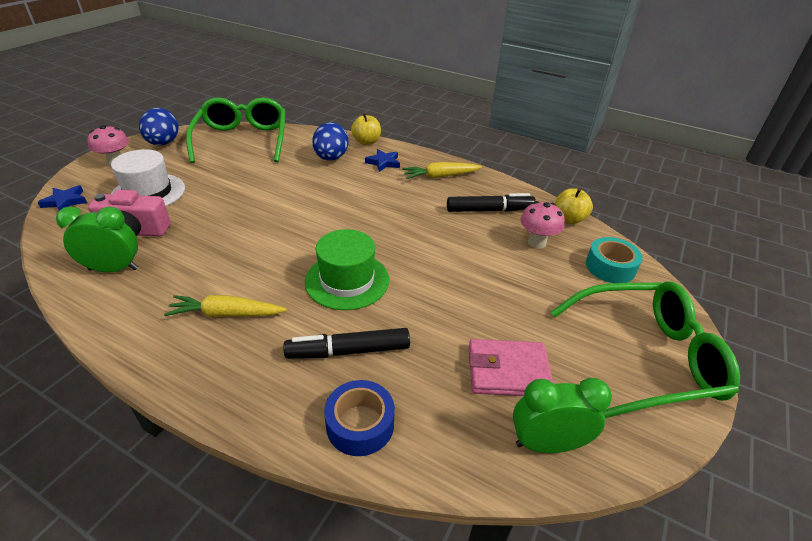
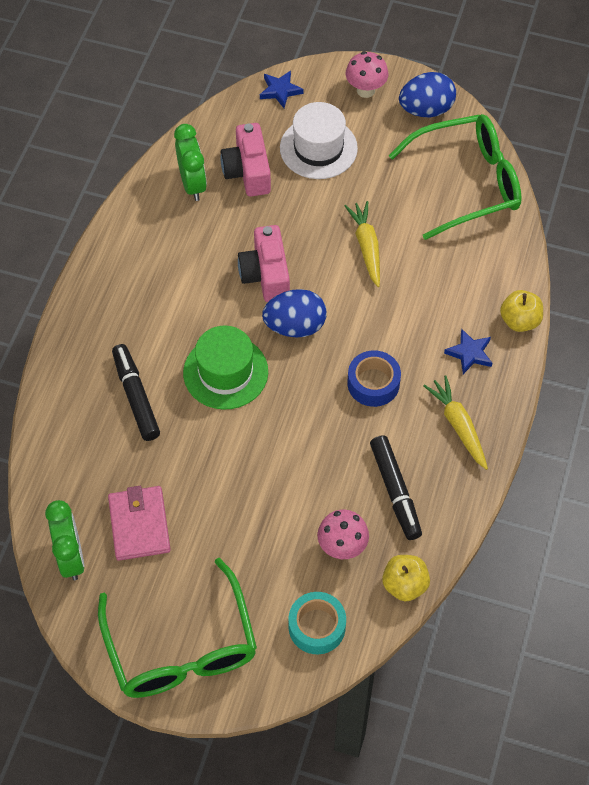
camera: 80 degrees right, 20 degrees up
(226, 314) = (158, 292): yellow carrot -> yellow carrot (366, 247)
(255, 240) = (266, 274): none -> pink camera
(331, 158) = (458, 292): blue egg -> blue egg (295, 326)
(360, 424) = (65, 423): blue tape -> blue tape (373, 383)

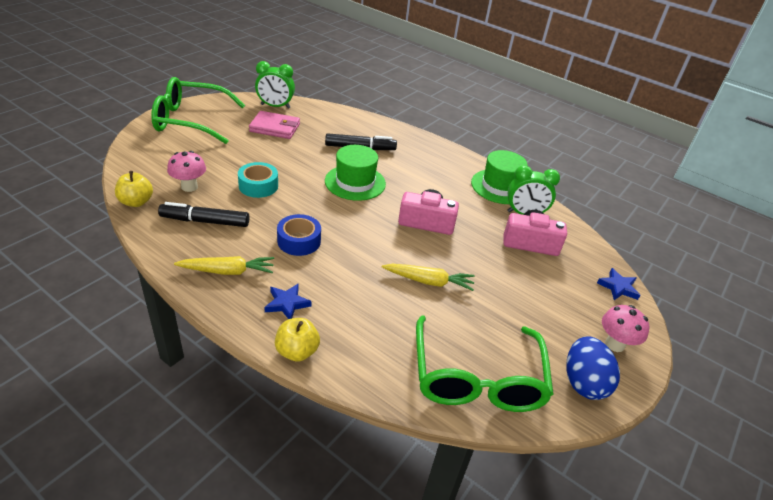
camera: 105 degrees right, 20 degrees down
(145, 217) = (500, 186): none -> green hat
(295, 326) = (373, 221): blue egg -> none
(317, 627) = (150, 162): turquoise tape -> turquoise tape (258, 186)
(318, 148) = (546, 289): white hat -> none

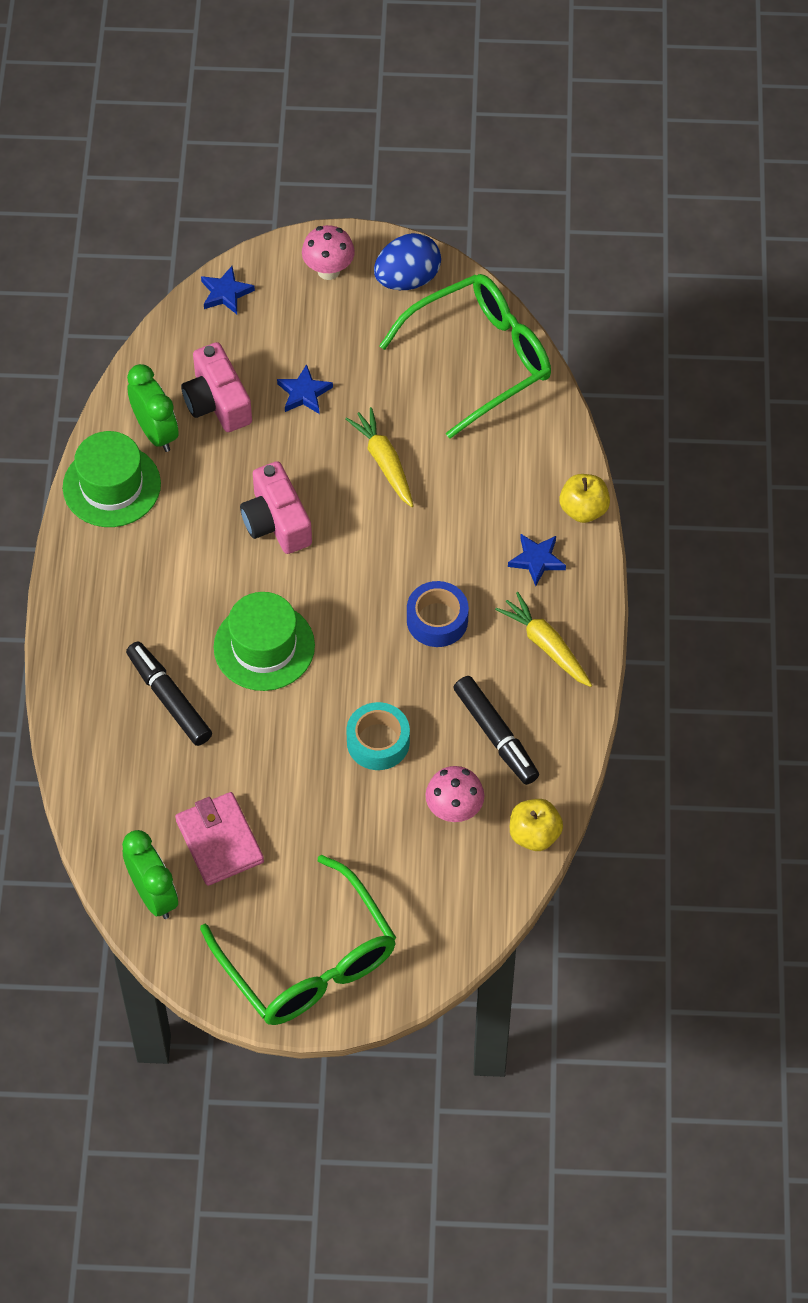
camera: 120 degrees left, 20 degrees up
(511, 278) = (304, 393): none -> blue star

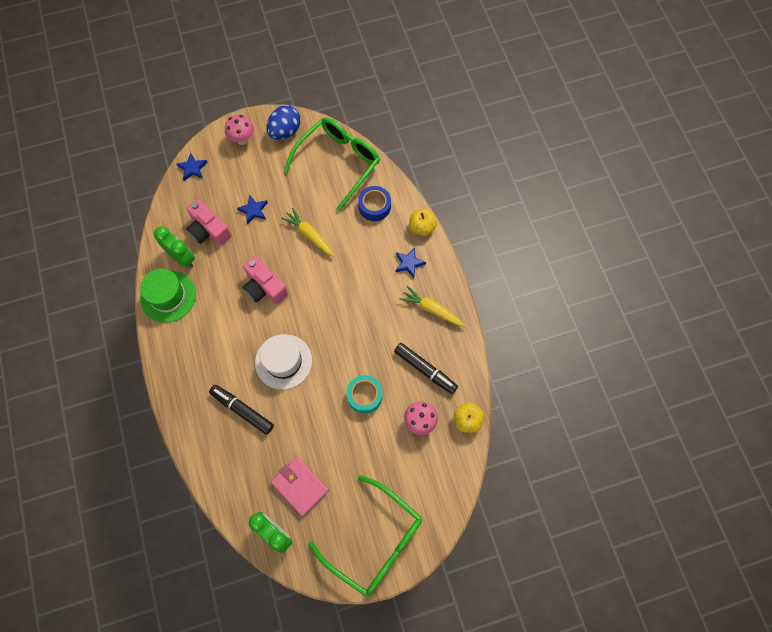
camera: 20 degrees left, 10 degrees up
(264, 646) = (283, 361): green hat -> white hat
(437, 620) = (370, 314): blue tape -> blue tape (374, 206)

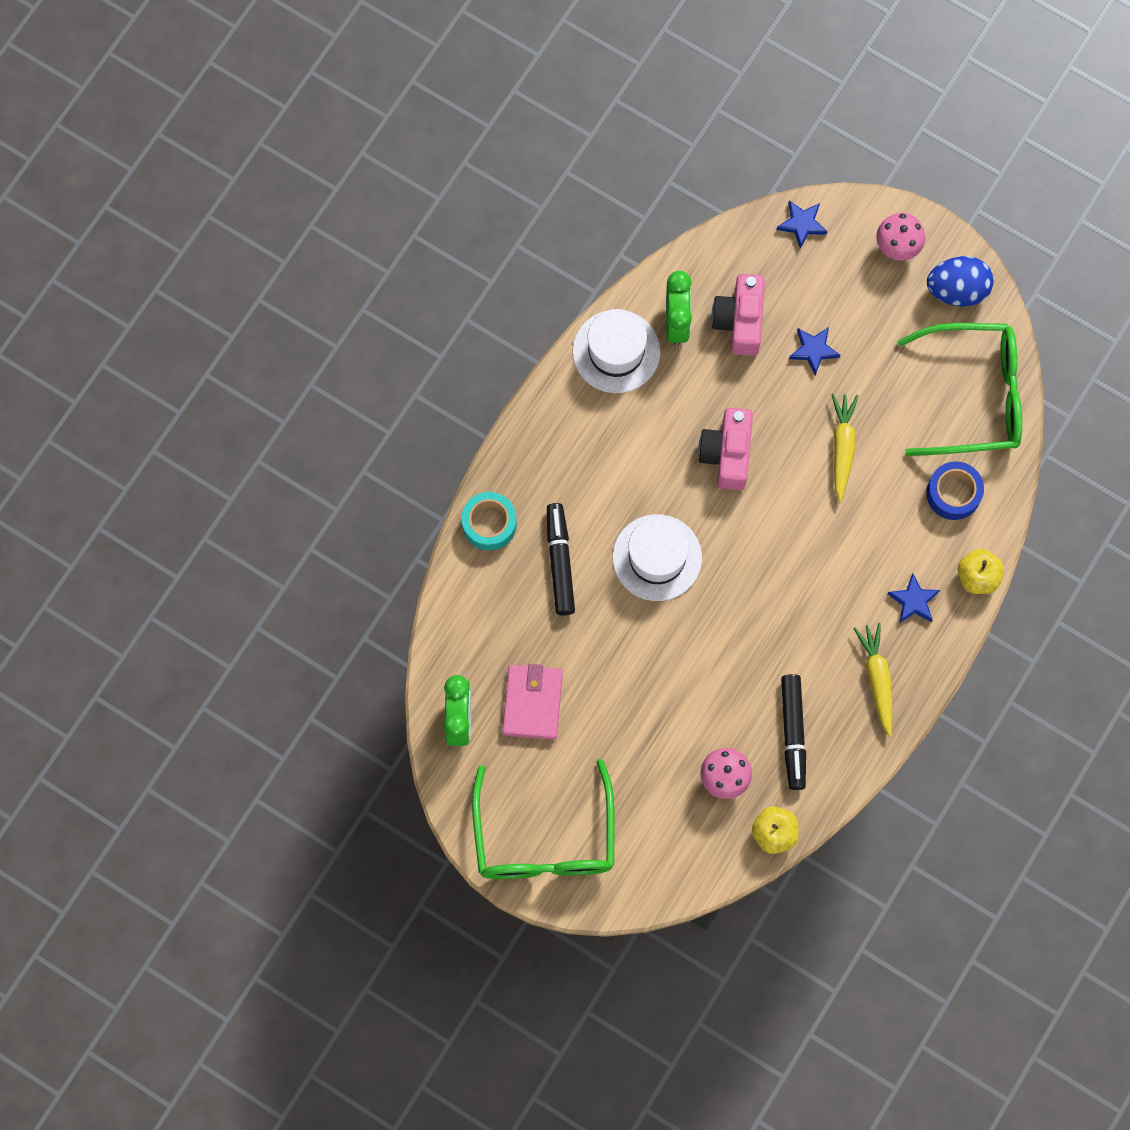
camera: 50 degrees right, 5 degrees up
(168, 296) = (616, 351): green hat -> white hat
(364, 396) = (699, 688): turquoise tape -> turquoise tape (489, 524)

